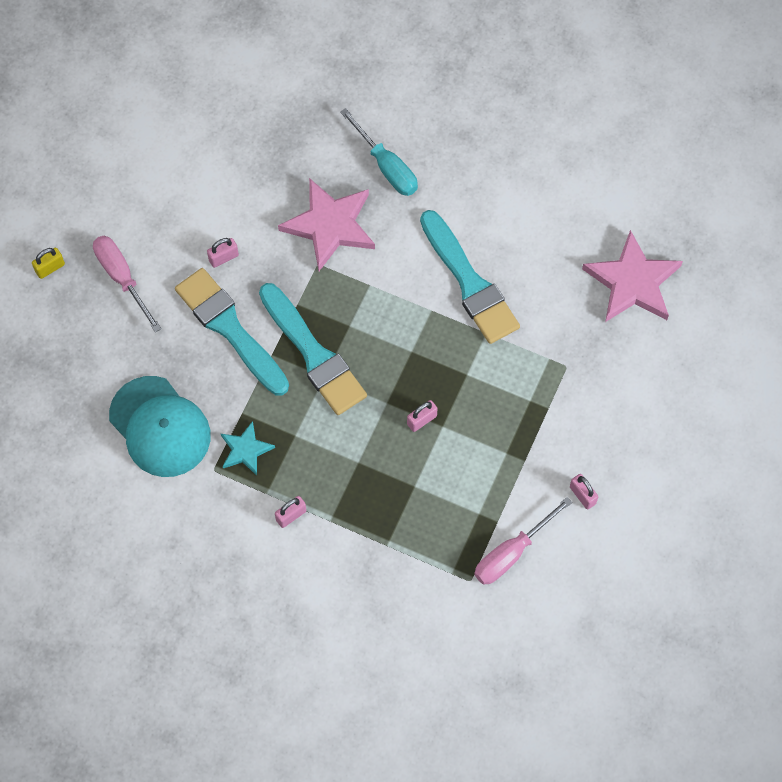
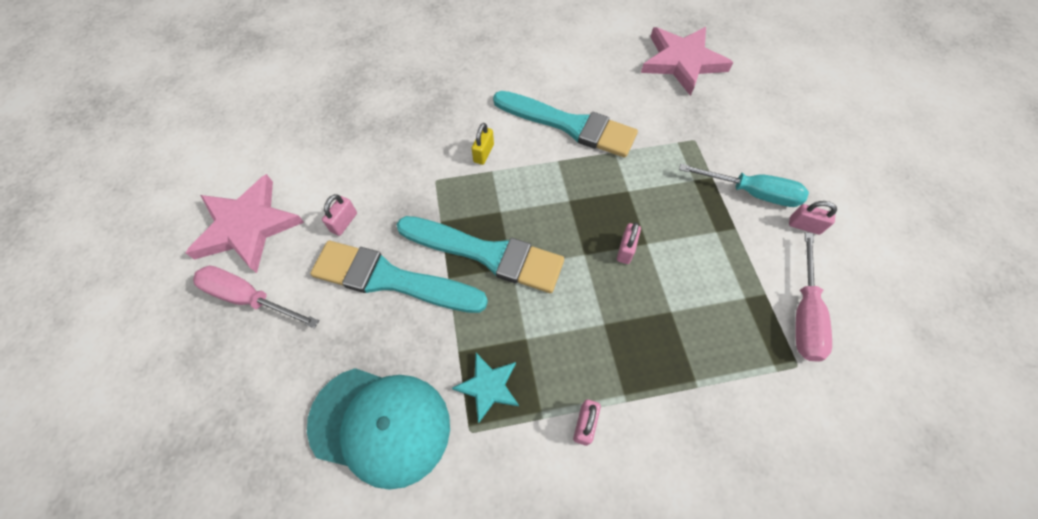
camera: 35 degrees left, 5 degrees down
(50, 268) = (161, 334): yellow padlock -> yellow padlock (483, 153)
(330, 225) = (424, 146): pink star -> pink star (247, 226)
(386, 166) = (438, 84): turquoise screwdriver -> turquoise screwdriver (751, 193)

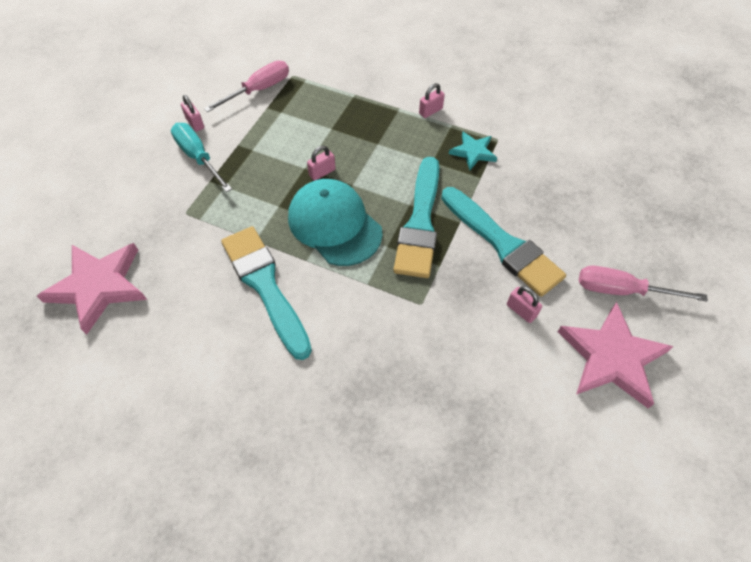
camera: 145 degrees left, 5 degrees down
(249, 298) = (621, 290): pink screwdriver -> pink screwdriver turned 135 degrees clockwise
(344, 222) = (521, 311): pink padlock -> pink padlock turned 75 degrees clockwise
(380, 424) = (550, 168): turquoise cap -> turquoise cap (334, 224)
(483, 153) = (362, 304): yellow padlock -> none
(487, 254) = (420, 222): turquoise brush -> turquoise brush turned 135 degrees counterclockwise

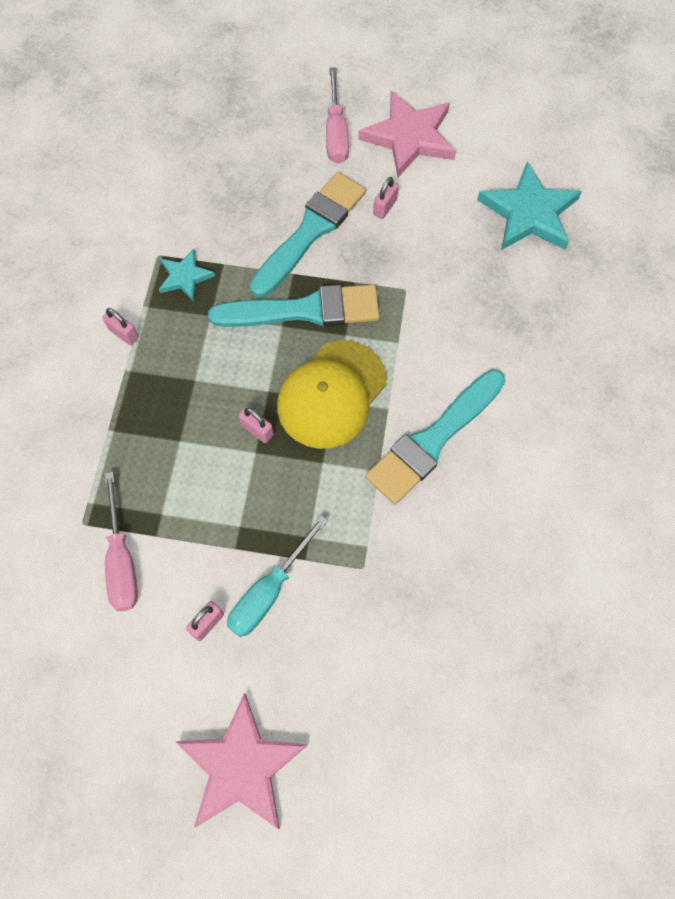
camera: 105 degrees left, 10 degrees up
(98, 286) = (494, 621): pink star -> pink star (241, 766)
(258, 90) = (122, 560): pink screwdriver -> pink screwdriver turned 135 degrees counterclockwise
(334, 224) = (331, 394): turquoise cap -> yellow cap
(490, 453) = (529, 213): none -> turquoise star

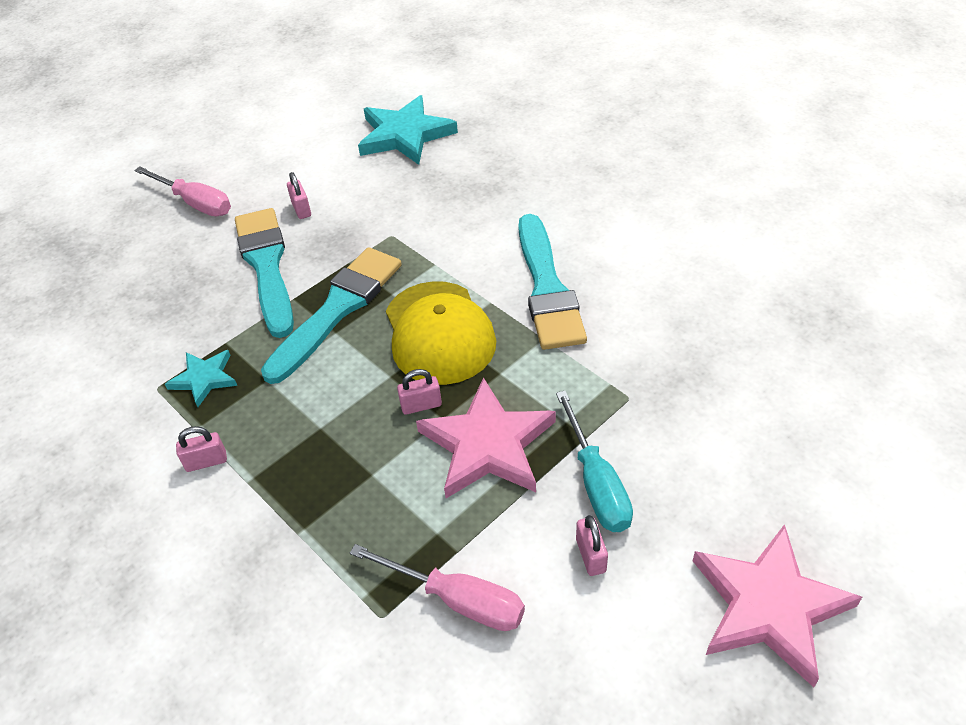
camera: 50 degrees left, 20 degrees down
(409, 137) = (257, 164): pink star -> pink star (488, 444)

